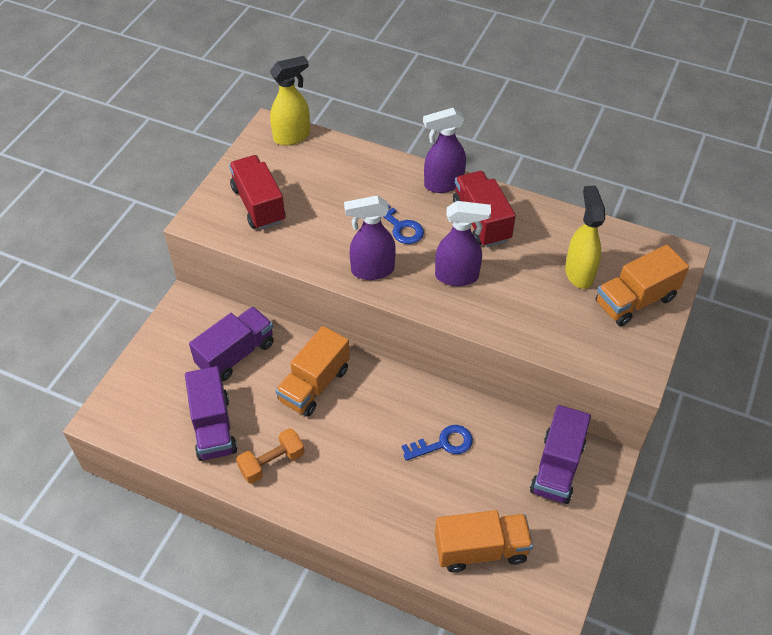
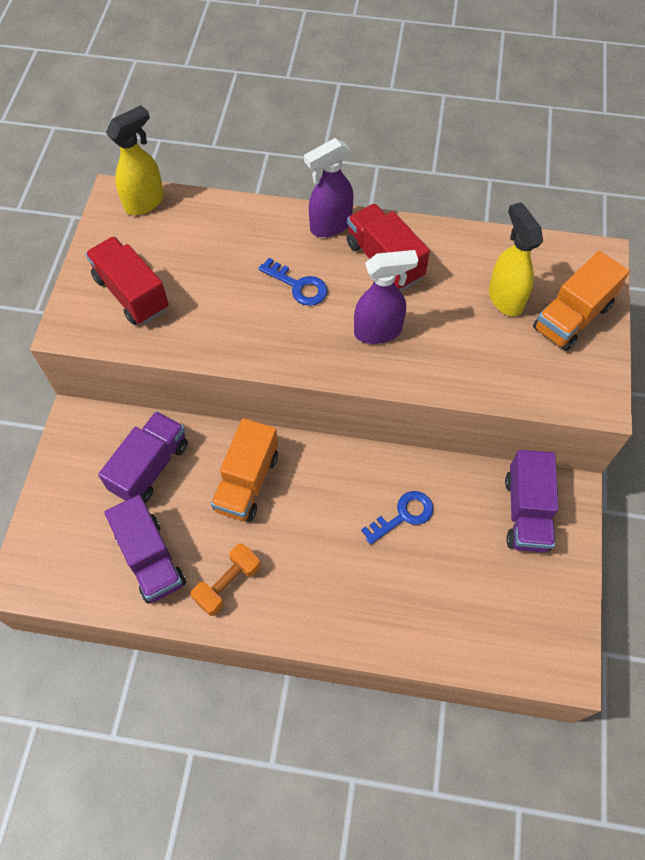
camera: 15 degrees left, 10 degrees up
(372, 270) = (283, 345): purple spray bottle -> none
(481, 549) = (476, 624): orange truck -> none

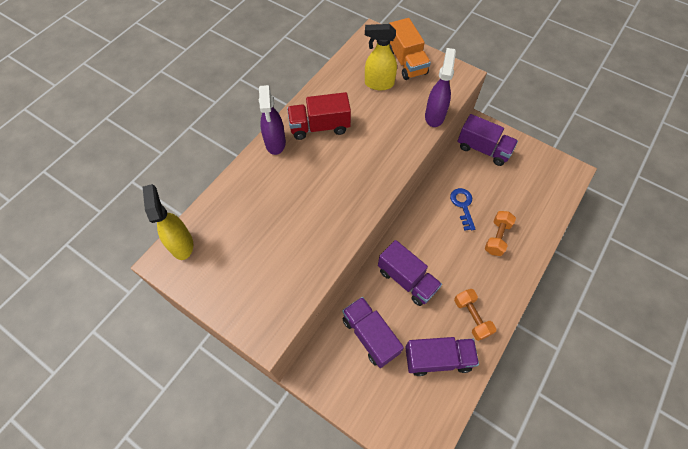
camera: 65 degrees left, 0 degrees up
(132, 293) = (260, 281): red truck -> none
(247, 482) = (407, 279): orange truck -> purple truck
(298, 286) = (312, 178): blue key -> none
(373, 581) = (497, 237): none -> orange dumbbell
(378, 331) = (369, 151): purple spray bottle -> purple spray bottle (434, 116)

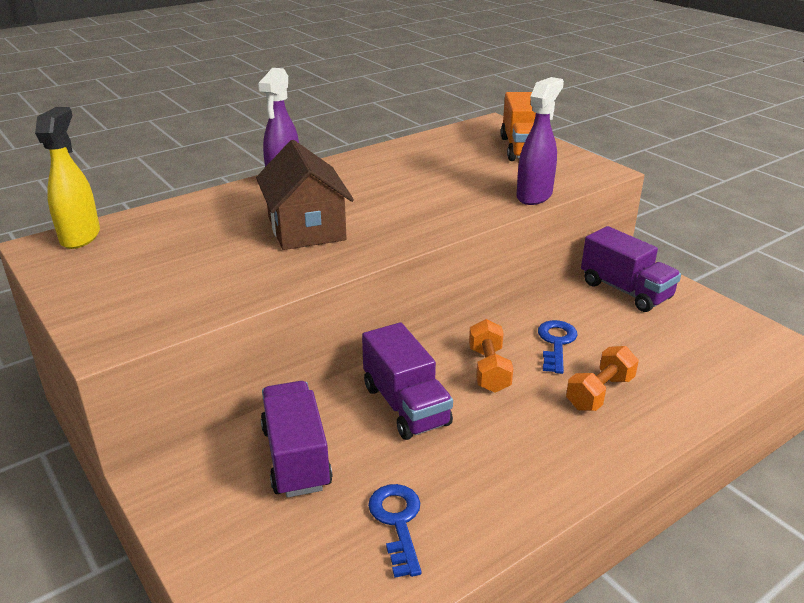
camera: 20 degrees right, 30 degrees down
(318, 191) = (306, 228): none -> brown house
(319, 127) = (356, 178): red truck -> none
(378, 84) = (469, 159): yellow spray bottle -> none
(437, 359) = (397, 522): purple truck -> blue key
(471, 317) = (496, 482): orange dumbbell -> orange dumbbell (489, 369)

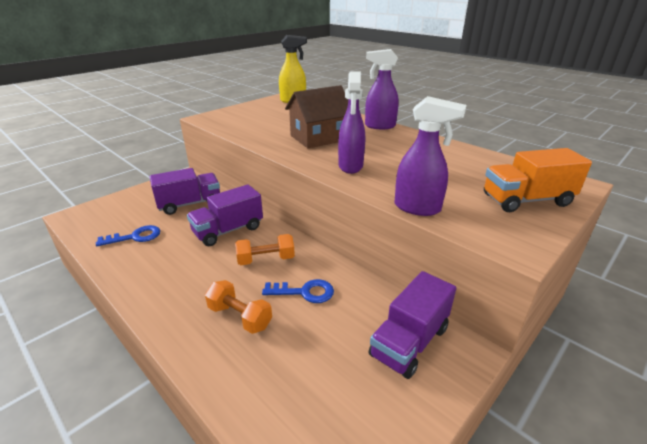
camera: 80 degrees right, 0 degrees up
(421, 217) = (350, 166): none -> purple spray bottle

